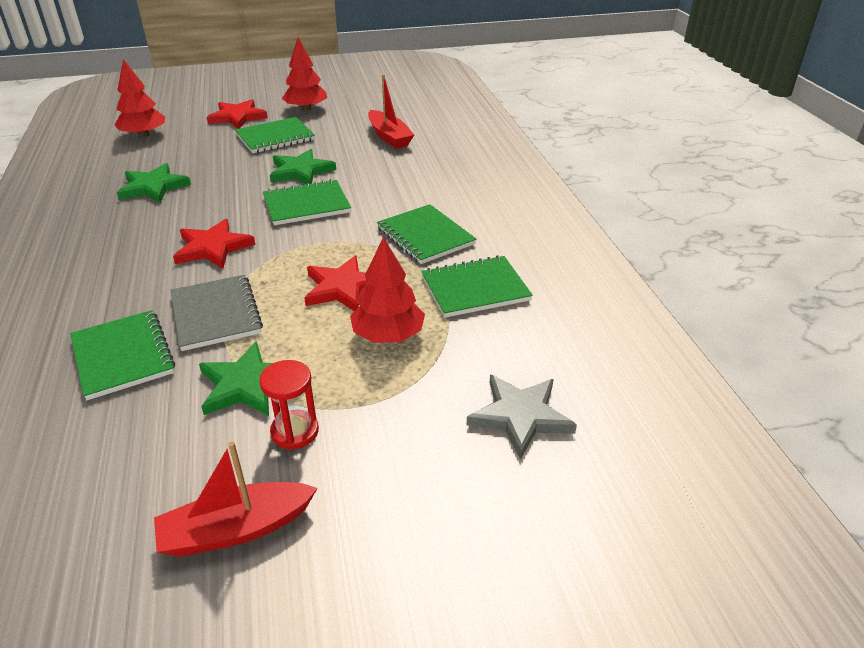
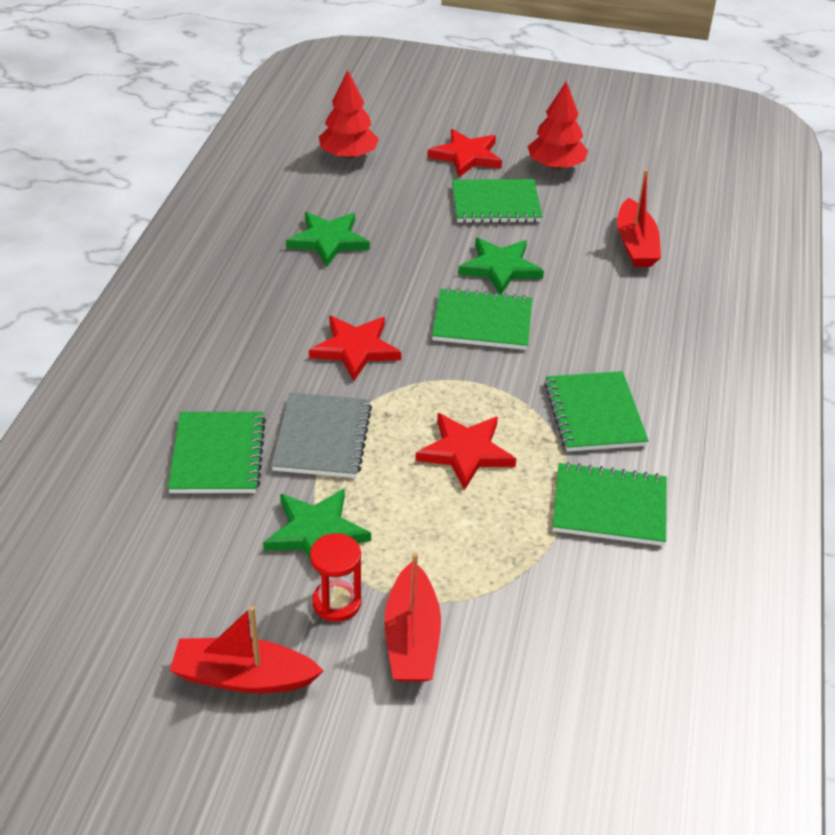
camera: 25 degrees right, 5 degrees up
(378, 434) = (412, 638): none -> red boat
(388, 335) = (481, 530): red tree -> none
(520, 416) = (563, 678): grey star -> none

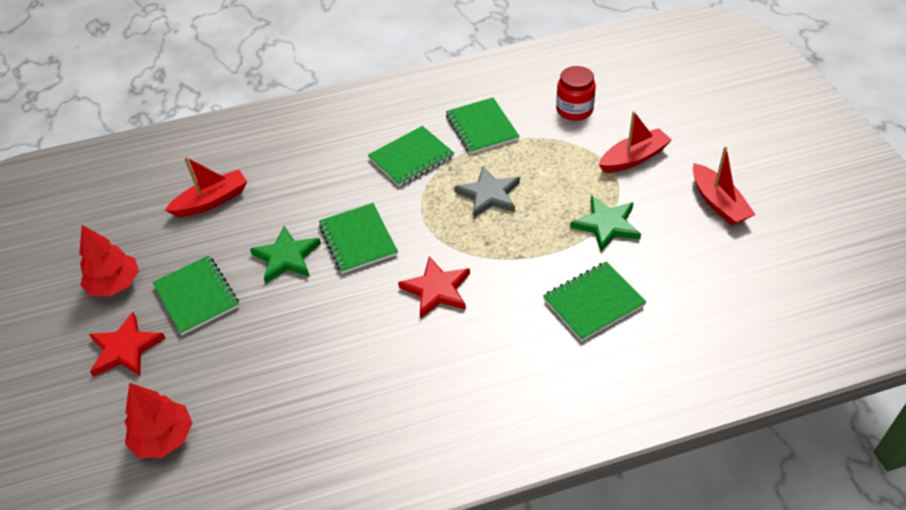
camera: 115 degrees left, 5 degrees up
(322, 438) = (533, 261): grey notebook -> none
(328, 241) = (315, 376): green star -> none
(337, 602) = (642, 193): red hourglass -> none
(465, 452) = (489, 195): red star -> grey star
(575, 632) = (574, 110): none -> red jar

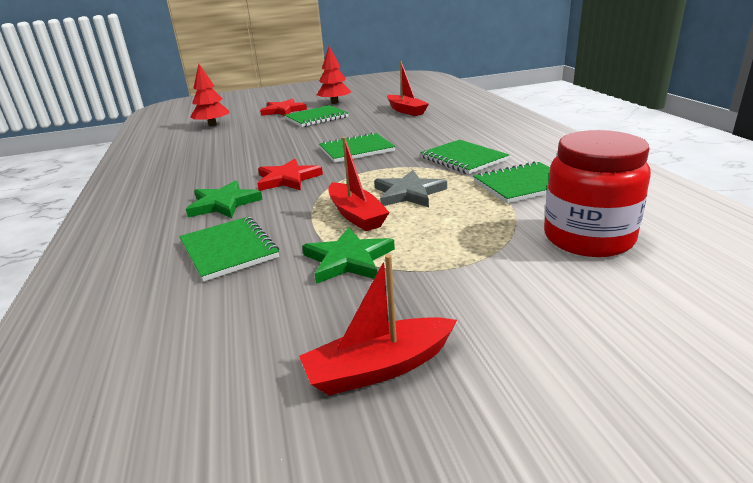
camera: 90 degrees right, 20 degrees down
(286, 257) = (344, 133): green star -> green star (223, 204)
(574, 110) = (588, 238): red jar -> red jar, size x1.54
(634, 158) = (488, 284): red boat -> red boat (356, 215)

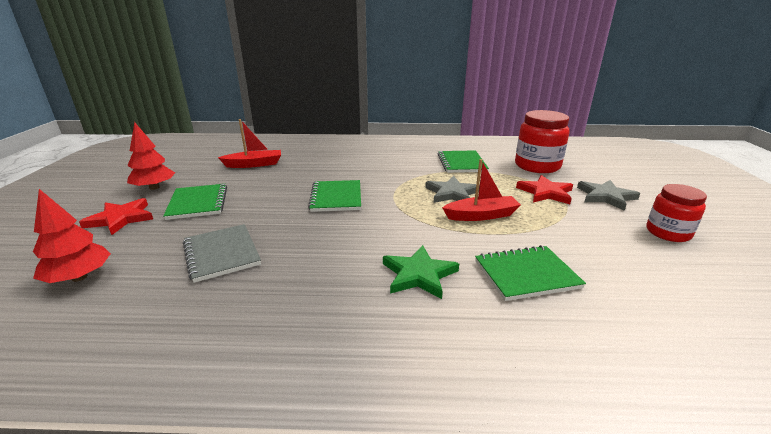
camera: 75 degrees left, 0 degrees up
(244, 143) = (221, 254): none -> grey notebook
(287, 179) = (380, 235): red star -> red star (545, 192)
(348, 260) = (551, 226): green star -> none
(379, 368) = (668, 233): red boat -> red jar
(463, 159) = (402, 168): green notebook -> none
(500, 307) = (605, 196): none -> grey star

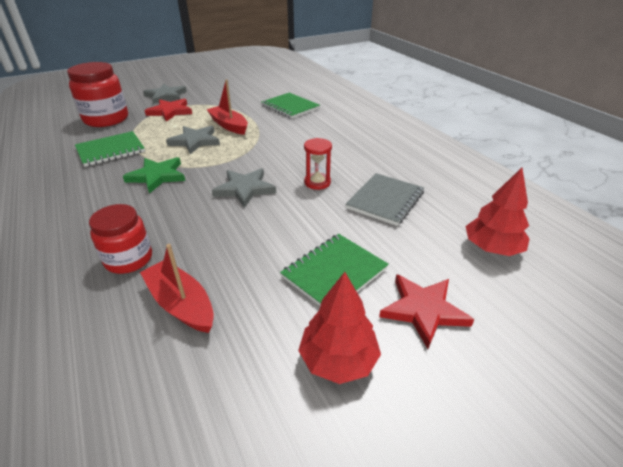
camera: 120 degrees left, 10 degrees up
(301, 230) = (317, 182): none -> red hourglass
(336, 197) = (245, 189): green notebook -> grey star
(419, 274) = (321, 129): green star -> green star (157, 176)
(668, 233) = (211, 83): red jar -> red jar (129, 259)

